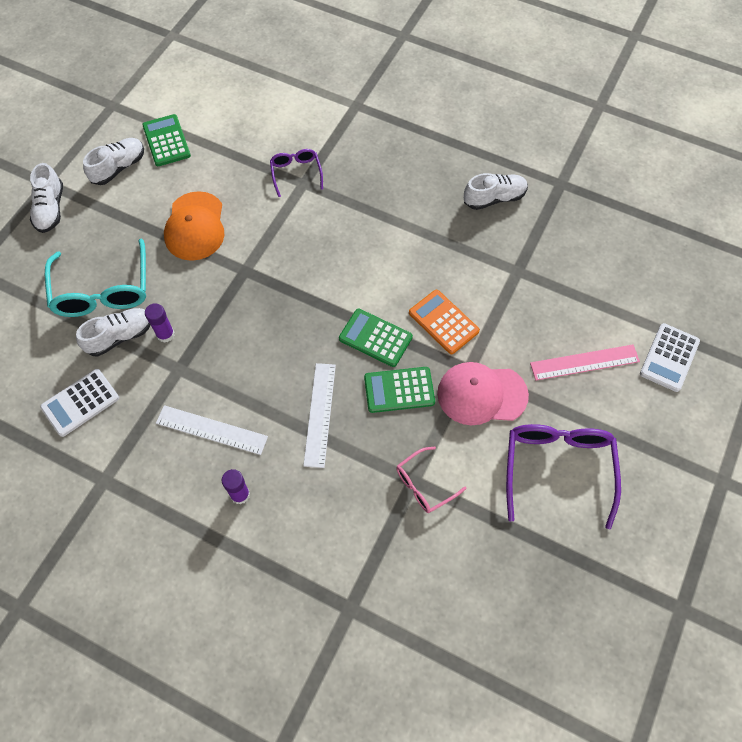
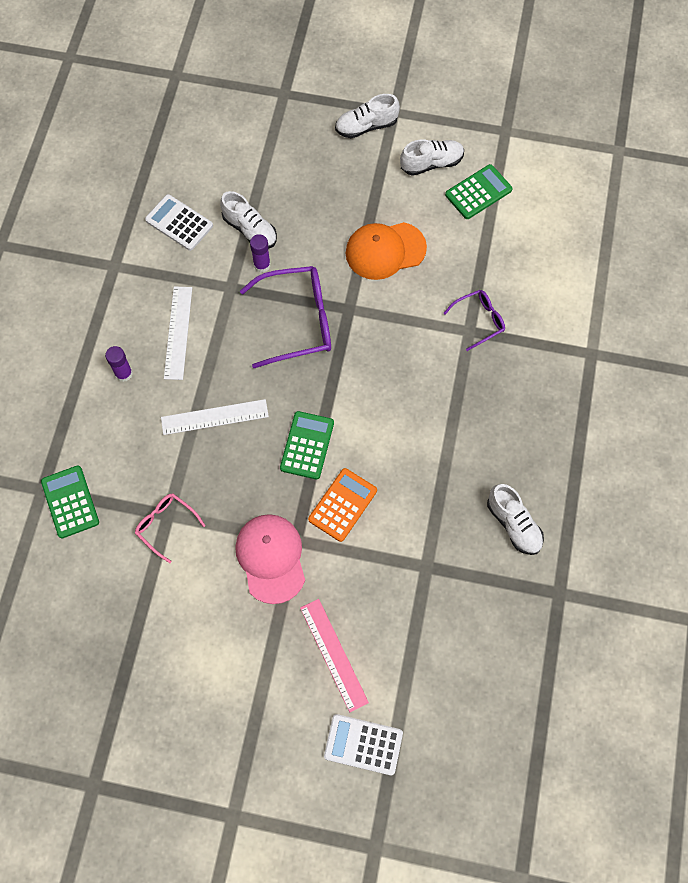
camera: 75 degrees right, 5 degrees up
(103, 291) = (292, 200): turquoise glasses -> none
(118, 168) = (431, 163): white shoe -> white shoe turned 45 degrees counterclockwise
(399, 390) = (256, 480): green calculator -> green calculator (70, 502)
(557, 468) = (210, 645): purple glasses -> purple glasses (298, 321)

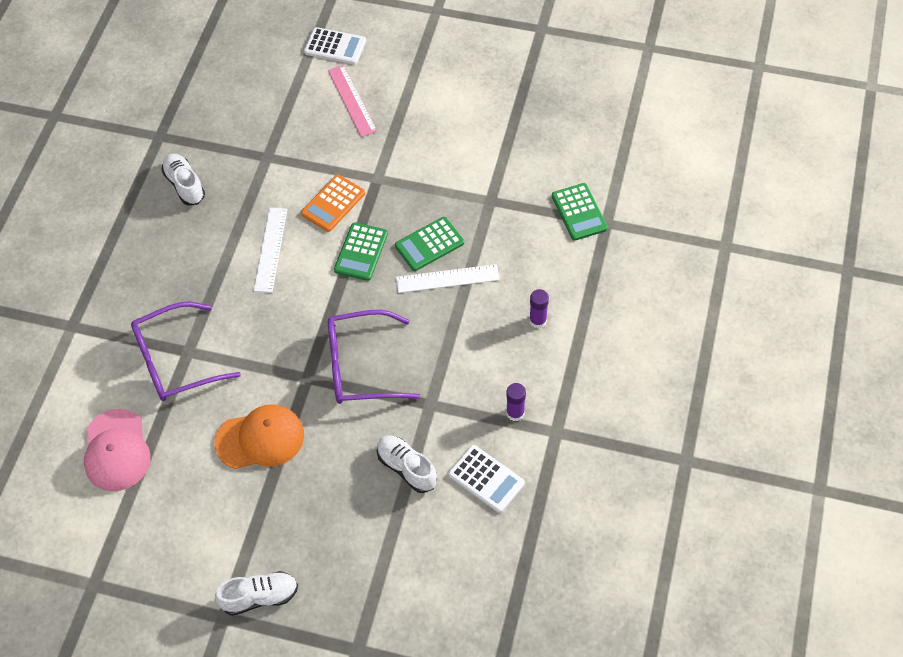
camera: 175 degrees left, 10 degrees down
(166, 525) = (491, 192): pink glasses -> none
(178, 332) = (484, 359): white ruler -> white ruler (271, 249)
(262, 265) = (395, 427): purple glue stick -> purple glue stick (515, 413)
(271, 558) = (399, 166): pink cap -> pink cap (116, 450)
(431, 163) = (190, 543): white shoe -> none
(478, 192) = (144, 504): green calculator -> green calculator (429, 244)
(479, 320) = (175, 361): purple glasses -> purple glasses, size x1.84

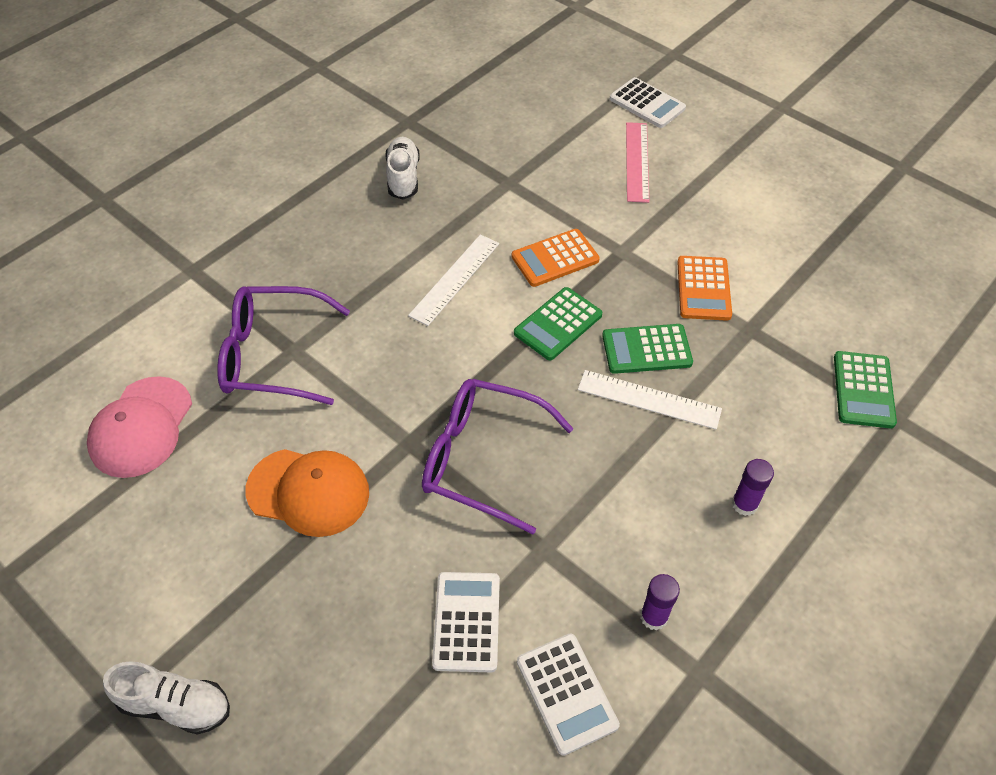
camera: 25 degrees right, 5 degrees down
(407, 468) = (467, 621): white shoe -> white calculator
(446, 183) = (703, 289): none -> orange calculator

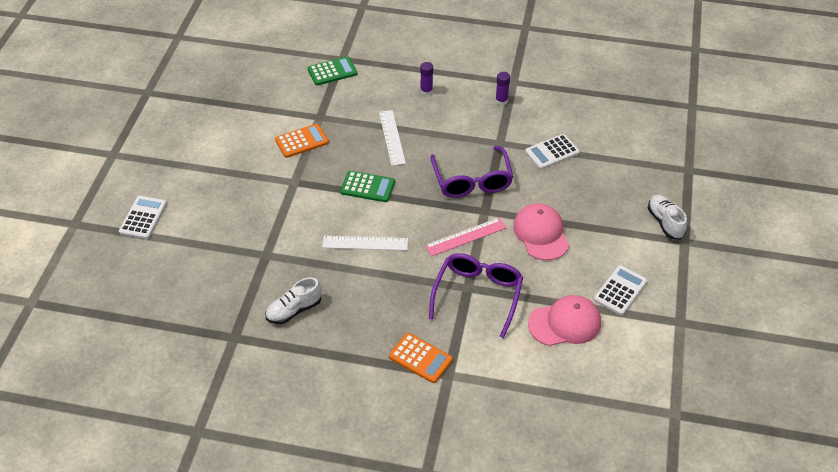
camera: 120 degrees left, 5 degrees down
(272, 355) = (478, 295): purple glasses -> purple glasses turned 135 degrees counterclockwise
(308, 492) = (541, 234): orange cap -> pink cap
(555, 258) = (319, 207): orange calculator -> orange calculator (420, 358)
(566, 693) = (553, 113): white calculator -> white calculator (620, 290)
(637, 161) = (208, 202): pink ruler -> pink ruler (465, 236)
(646, 349) = (360, 148): green calculator -> none

